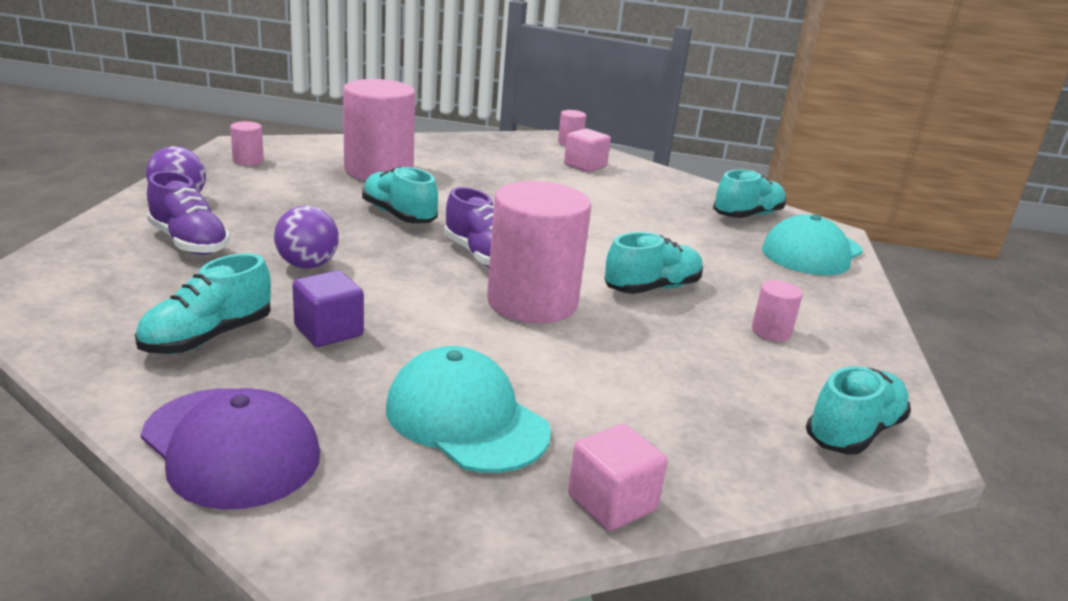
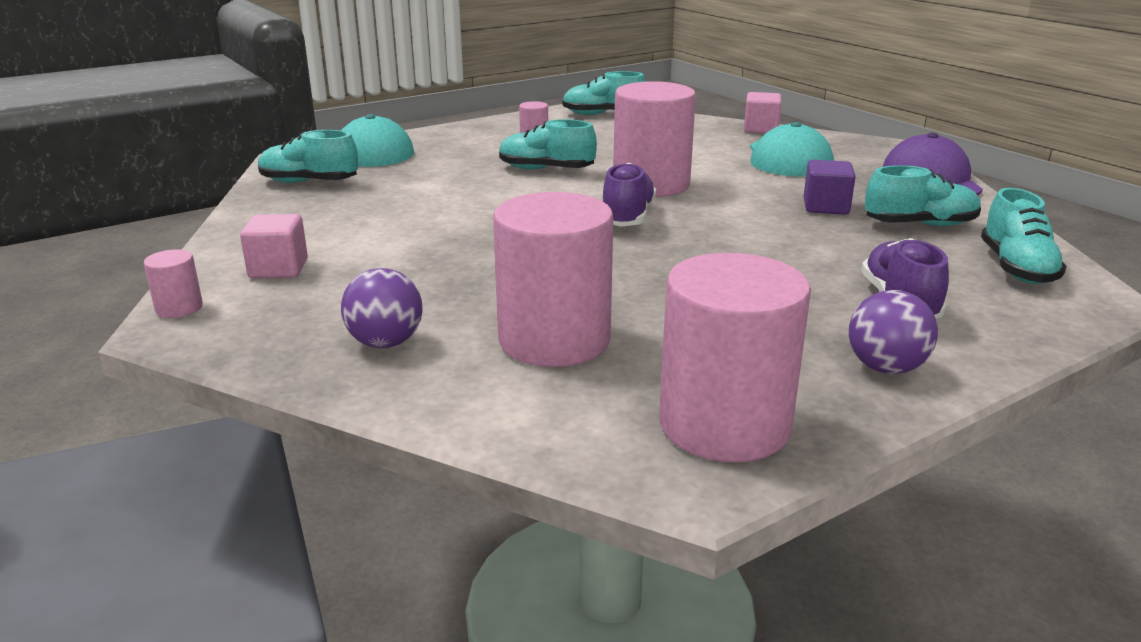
camera: 130 degrees left, 0 degrees up
(248, 160) = (724, 425): pink cylinder -> pink cylinder, size x2.34
(307, 265) = (795, 250): purple ball -> purple ball (385, 343)
(398, 215) = (637, 271): turquoise shoe -> turquoise shoe (1016, 268)

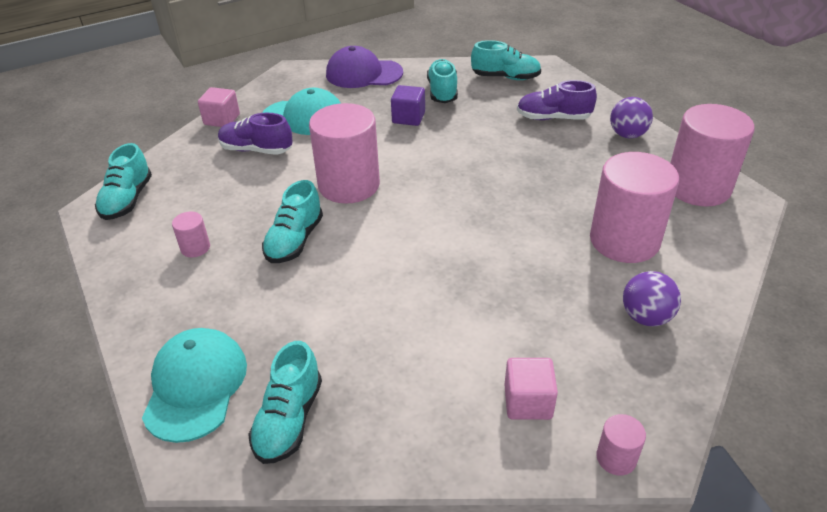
camera: 85 degrees left, 15 degrees up
(627, 217) = (419, 201): purple shoe -> purple shoe (256, 150)

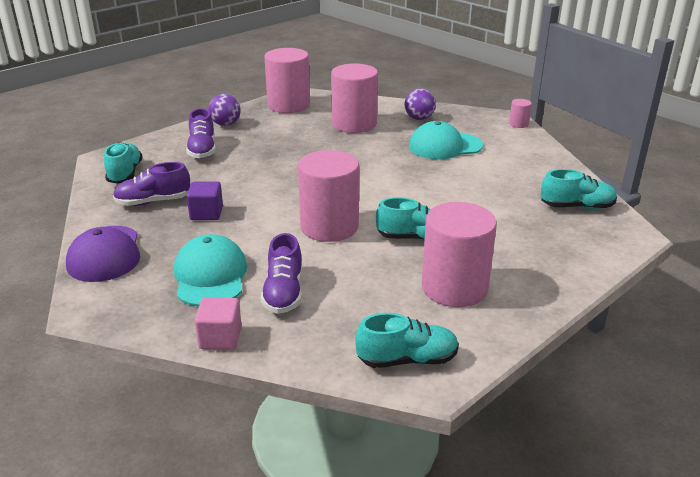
camera: 105 degrees left, 10 degrees down
(195, 248) = (454, 288): pink cylinder -> pink cylinder, size x2.34
(195, 386) = (585, 246): turquoise cap -> turquoise cap (445, 146)
(442, 92) = (153, 202): turquoise shoe -> purple shoe
(528, 402) = (503, 144): pink cube -> none

